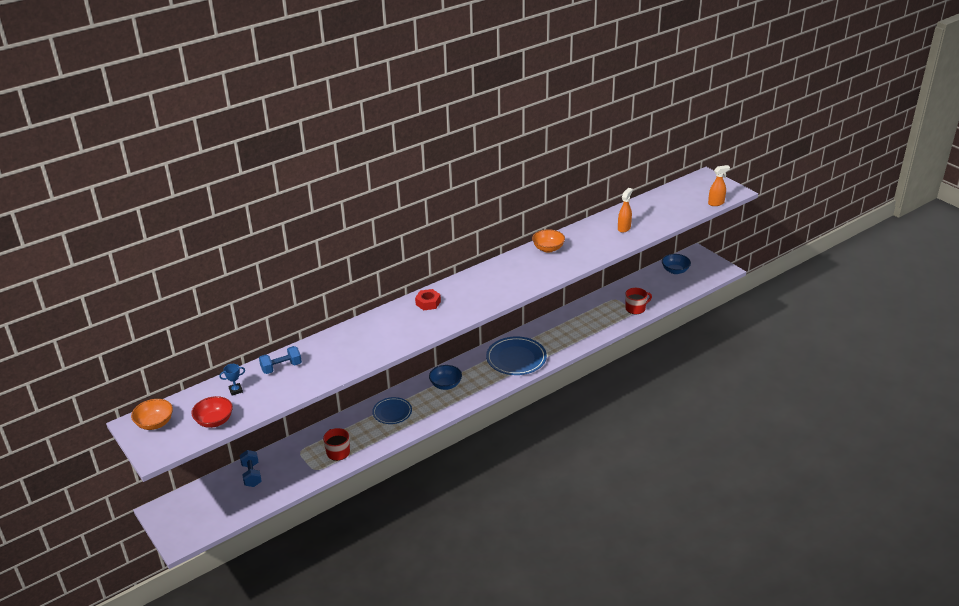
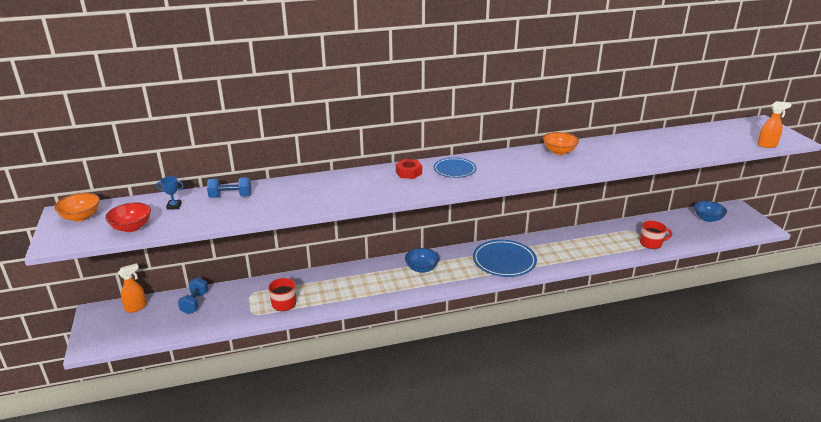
camera: 20 degrees right, 5 degrees down
(392, 412) = (356, 280): blue plate -> blue plate (454, 170)
(624, 228) = (651, 149): orange spray bottle -> orange spray bottle (136, 307)

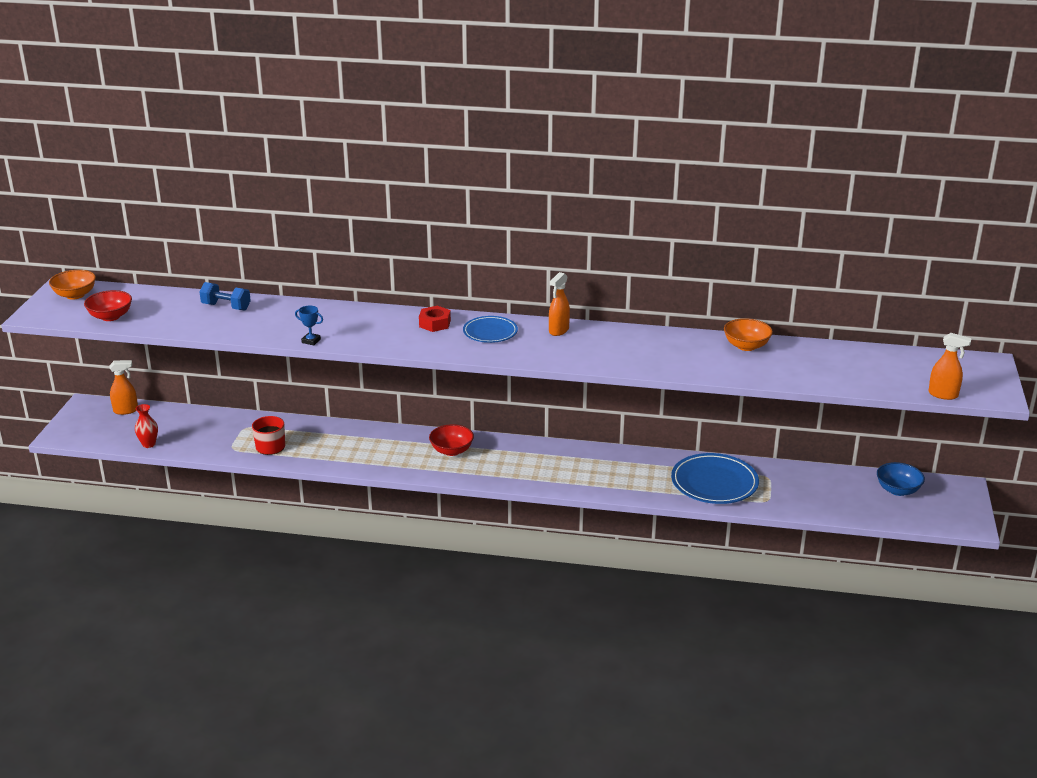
camera: 25 degrees right, 0 degrees up
(174, 206) = (165, 304): blue trophy -> blue trophy (311, 341)
(178, 330) = (149, 444): none -> red vase
(195, 303) = (184, 421): blue dumbbell -> none
(422, 268) = (451, 451): blue bowl -> red bowl
(499, 158) = (558, 330): none -> orange spray bottle
(504, 261) = (558, 469): blue plate -> blue plate (714, 483)
(559, 151) = (643, 339): orange bowl -> orange bowl (746, 346)
(651, 243) = (775, 499): red mug -> none

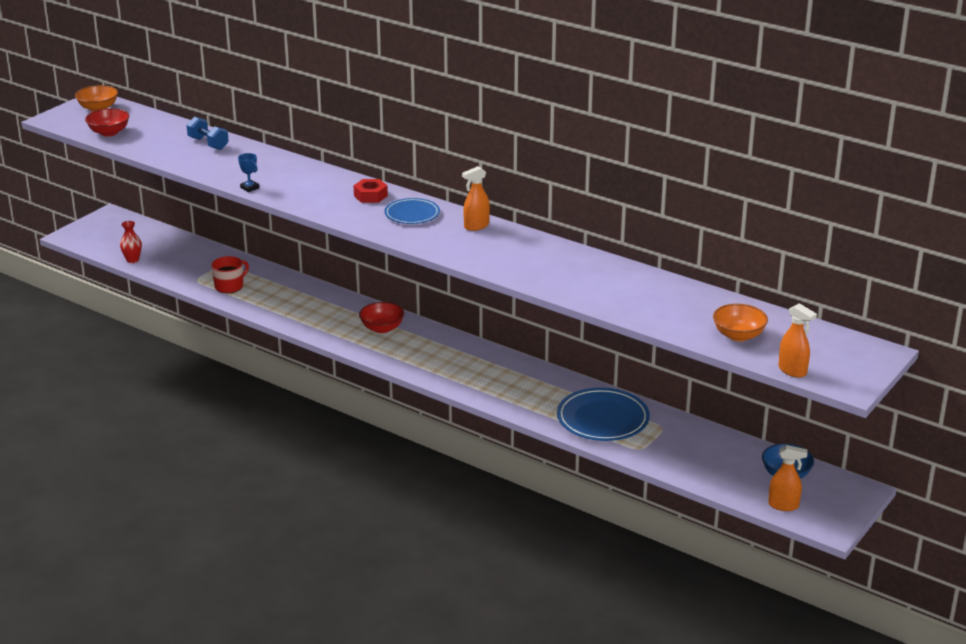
camera: 25 degrees right, 0 degrees up
(126, 410) = (137, 227): orange spray bottle -> orange spray bottle (783, 505)
(746, 346) = (642, 280): orange bowl -> orange bowl (738, 335)

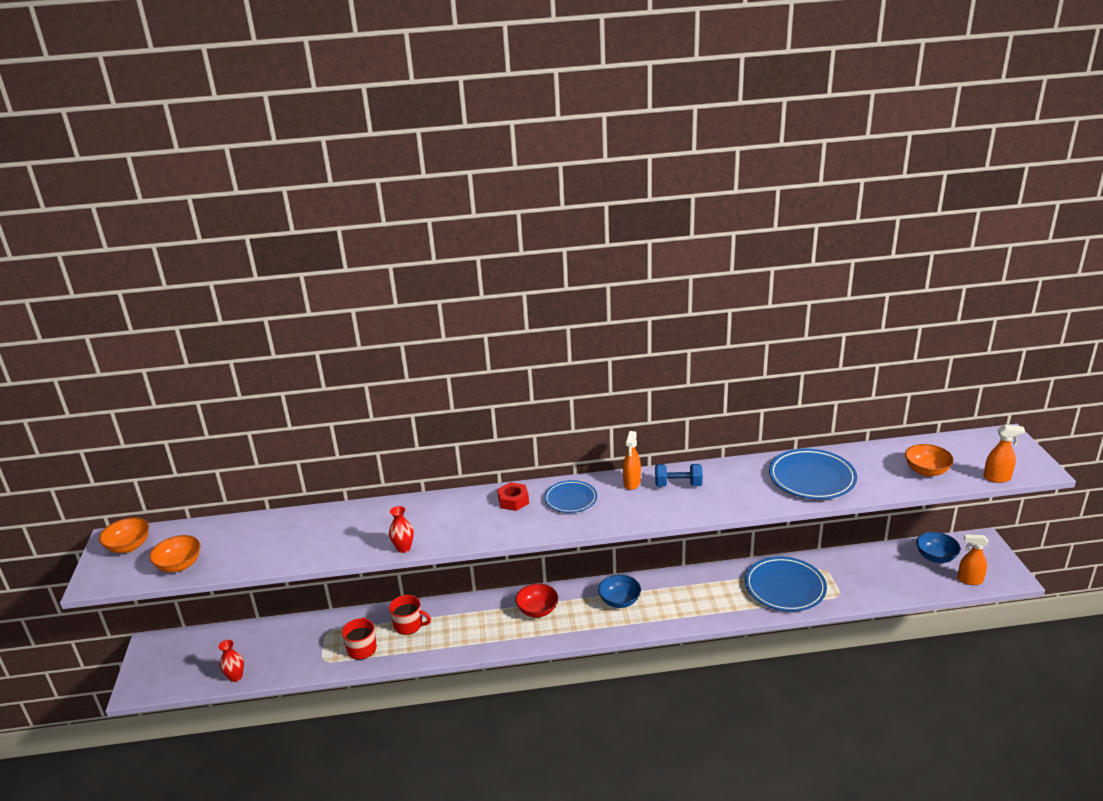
camera: 40 degrees left, 0 degrees up
(109, 132) = (179, 565): red bowl -> orange bowl
(208, 143) = (297, 526): blue dumbbell -> blue dumbbell (678, 485)
(249, 188) = (403, 548): blue trophy -> red vase
(280, 289) = (409, 625): none -> red mug
(452, 355) = (619, 601): none -> blue bowl
(626, 291) = (812, 478): none -> blue plate
(783, 505) = (969, 580): orange spray bottle -> orange spray bottle turned 135 degrees counterclockwise

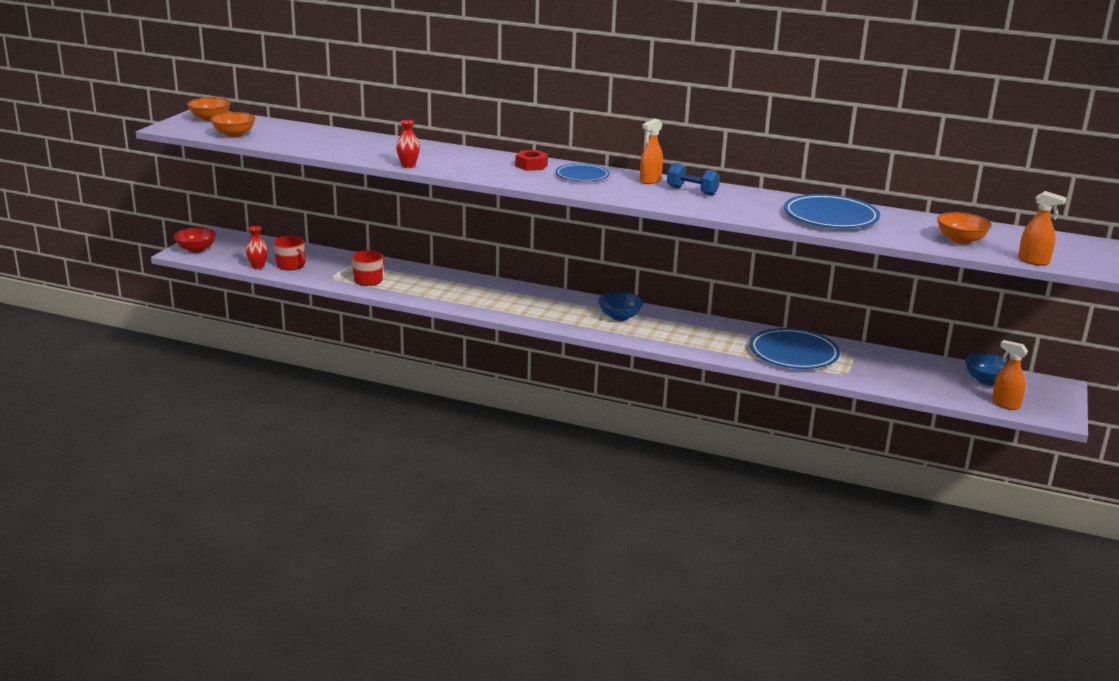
camera: 25 degrees right, 5 degrees down
(409, 625) = (420, 279): red mug -> red mug (291, 265)
(537, 610) = (539, 301): red bowl -> red bowl (196, 249)

